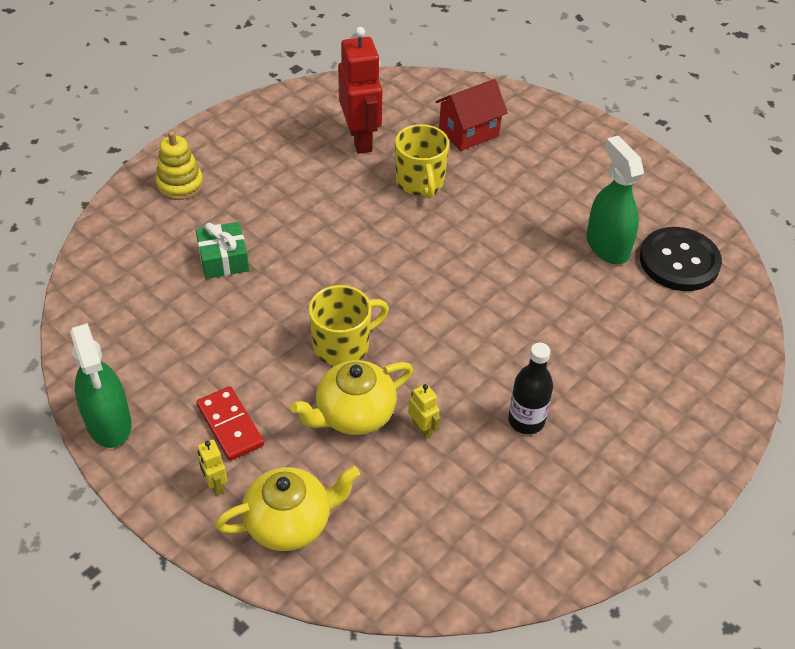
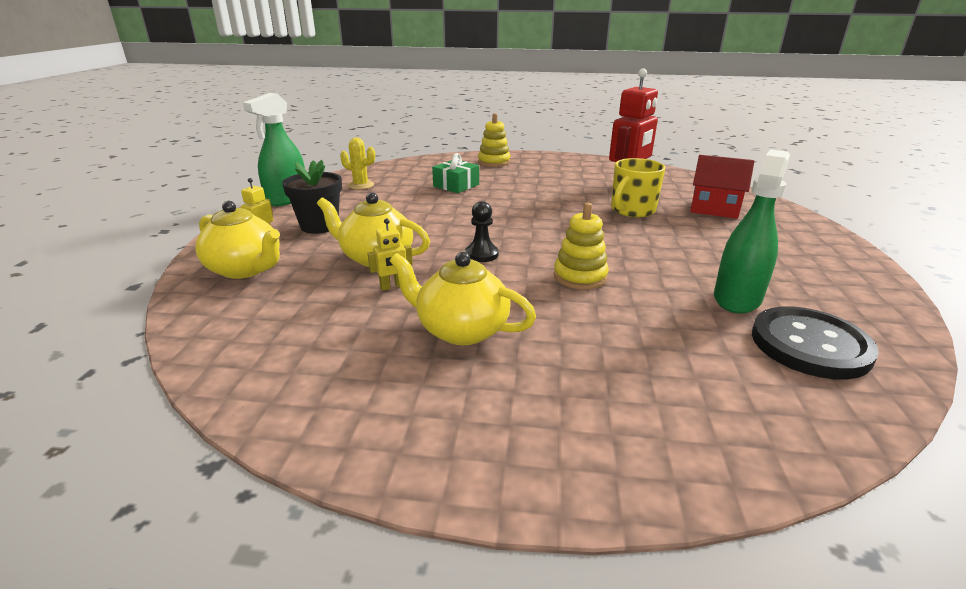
camera: 55 degrees right, 20 degrees down
(132, 337) = (361, 185): none -> yellow cactus
(230, 425) = (319, 226): red domino -> black flower pot
(343, 345) = (437, 234): yellow mug -> none
(414, 338) = (481, 254): none -> black pawn
(422, 428) = (392, 286): yellow robot -> yellow robot turned 45 degrees clockwise
(507, 304) = (580, 277): none -> yellow stacking toy
(526, 420) = (461, 330): black bottle -> yellow teapot

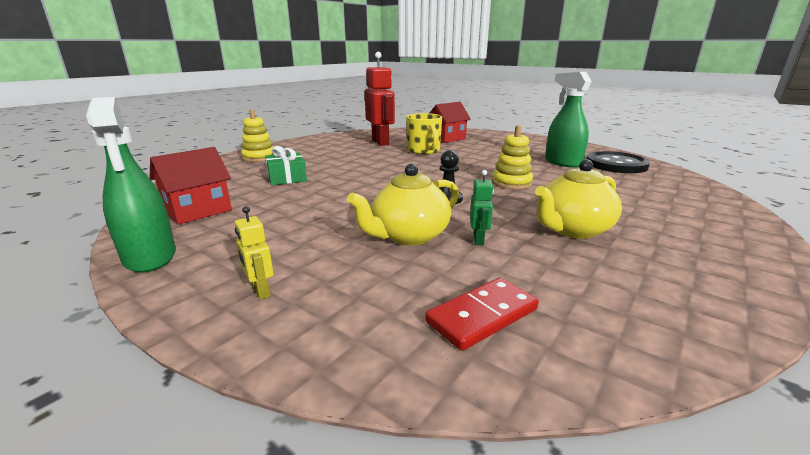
camera: 60 degrees left, 5 degrees down
(245, 269) = (353, 315): yellow teapot -> none
(262, 310) = (482, 315): none -> red domino
(319, 226) = (283, 250): black flower pot -> none
(361, 185) = (198, 211): yellow cactus -> red house
(392, 286) = (478, 240): yellow robot -> green robot

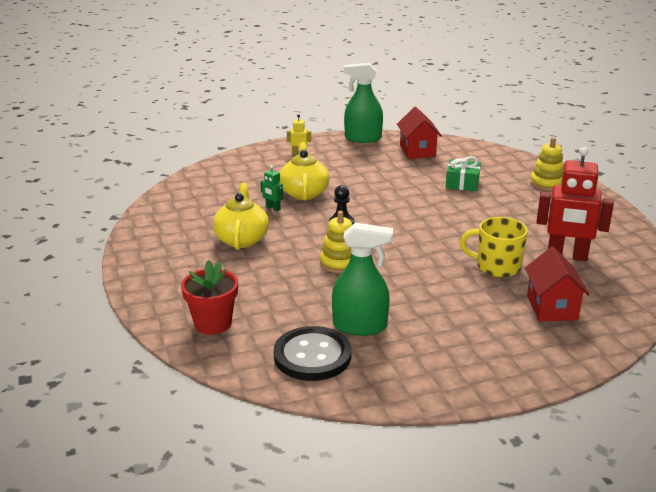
camera: 125 degrees right, 5 degrees up
(482, 315) = (220, 184): red domino -> none
(681, 194) = (213, 323): none -> red flower pot

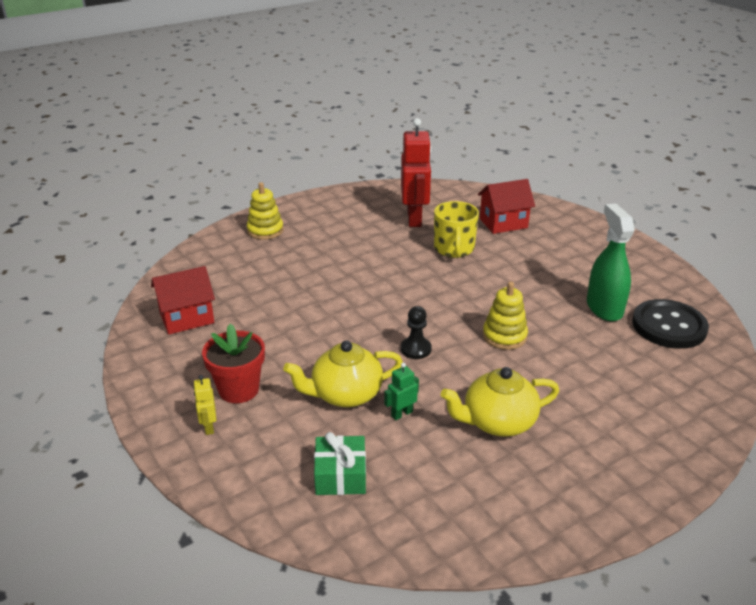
camera: 105 degrees left, 5 degrees up
(213, 323) = (678, 399): red flower pot -> red flower pot (239, 390)
(273, 208) = (401, 414): green robot -> green robot turned 150 degrees counterclockwise
(362, 138) = (143, 371): green spray bottle -> none
(462, 183) = (279, 278): green gift -> green gift (340, 475)

